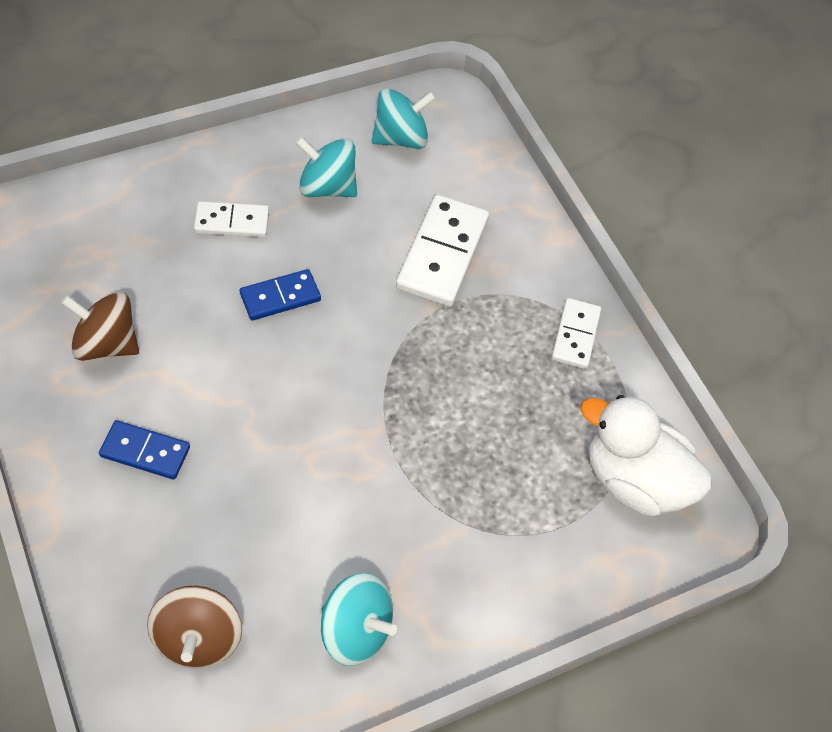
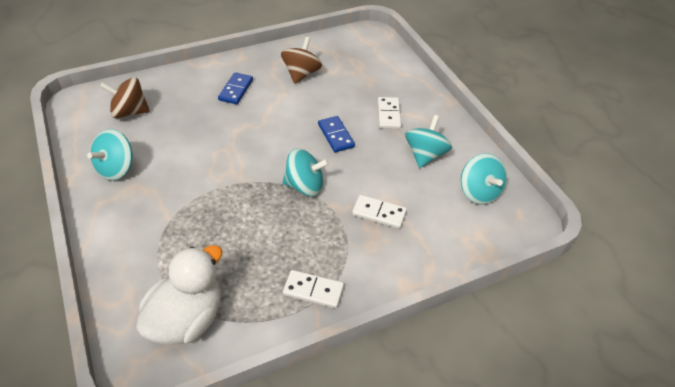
camera: 95 degrees right, 10 degrees down
(392, 342) = (305, 186): none -> turquoise spinning top
(443, 254) = (379, 213): white domino -> white domino, size x0.60

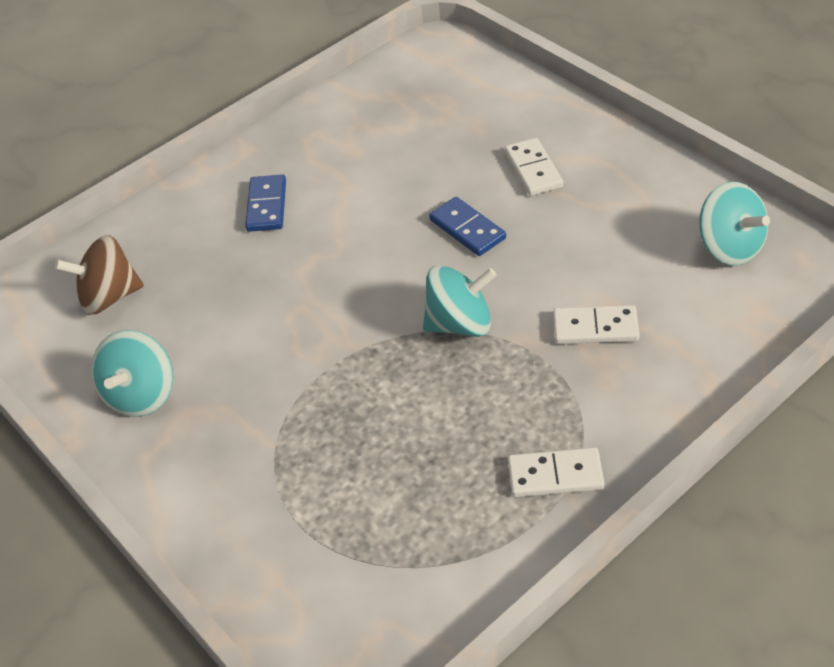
camera: 10 degrees left, 0 degrees up
(187, 319) = (385, 582): white duck -> none
(301, 74) = (360, 146): brown spinning top -> none
(425, 155) = (621, 215): turquoise spinning top -> none

